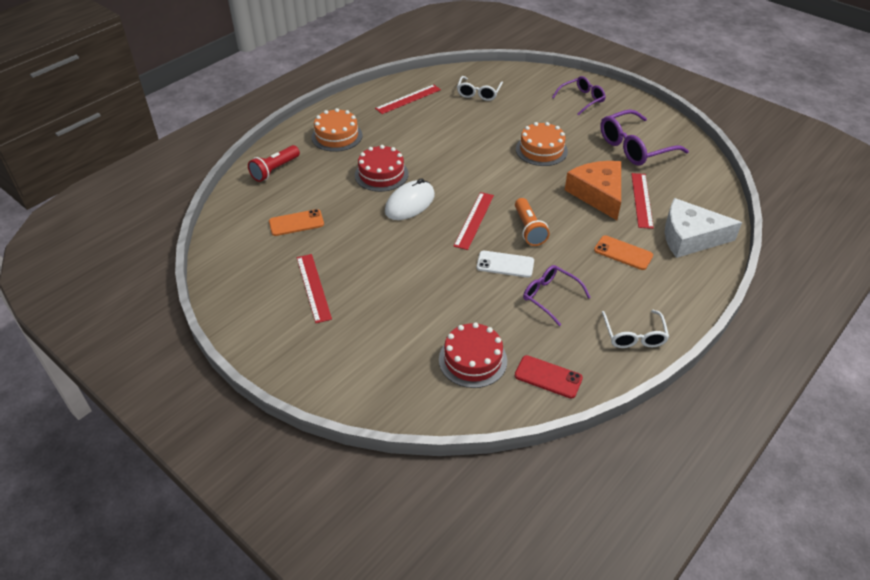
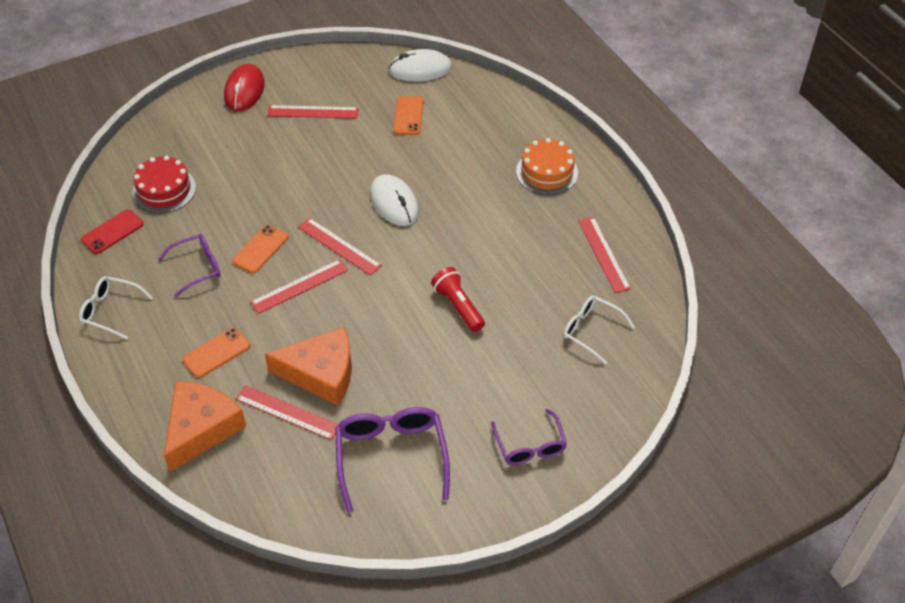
camera: 110 degrees right, 5 degrees up
(226, 232) = (420, 69): none -> white mouse
(275, 170) = (504, 114): red flashlight -> red flashlight (458, 306)
(297, 352) = (244, 90): none -> red mouse
(381, 174) = (456, 193): red cake -> none
(505, 264) = (260, 249): white phone -> orange phone
(529, 229) = (299, 286): orange flashlight -> red ruler
(541, 150) = (433, 351): orange cake -> none
(690, 237) = (201, 428): white cheese -> orange cheese

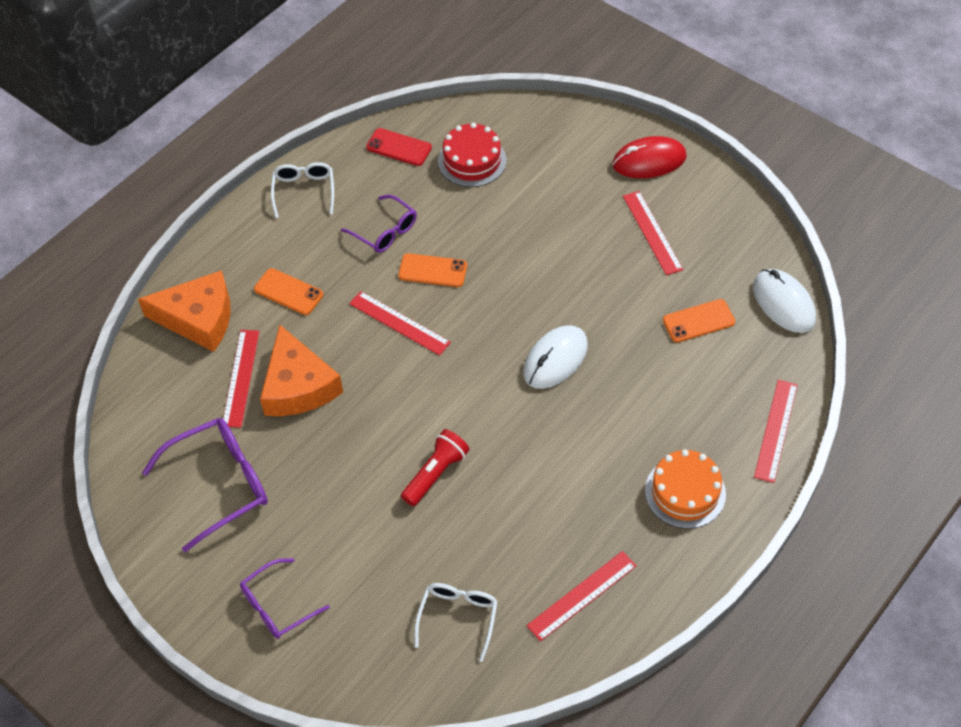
camera: 70 degrees right, 5 degrees up
(339, 246) = (469, 335): red ruler -> red ruler (775, 430)

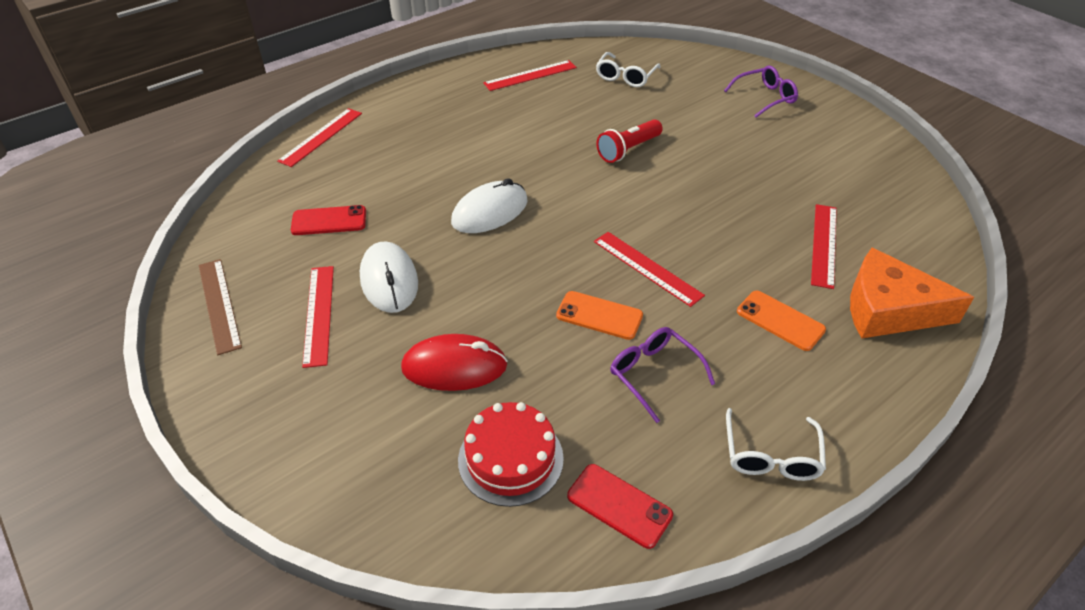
camera: 170 degrees left, 10 degrees down
(220, 484) = (827, 169): purple glasses -> none
(298, 386) = (760, 229): orange cheese -> none
(649, 161) = (262, 408): red mouse -> red mouse (454, 367)
(685, 492) = (422, 113): orange cake -> none
(698, 321) = (329, 221): orange phone -> red phone
(734, 226) = (219, 305): none -> brown ruler
(783, 303) = (233, 222): white mouse -> white mouse (389, 280)

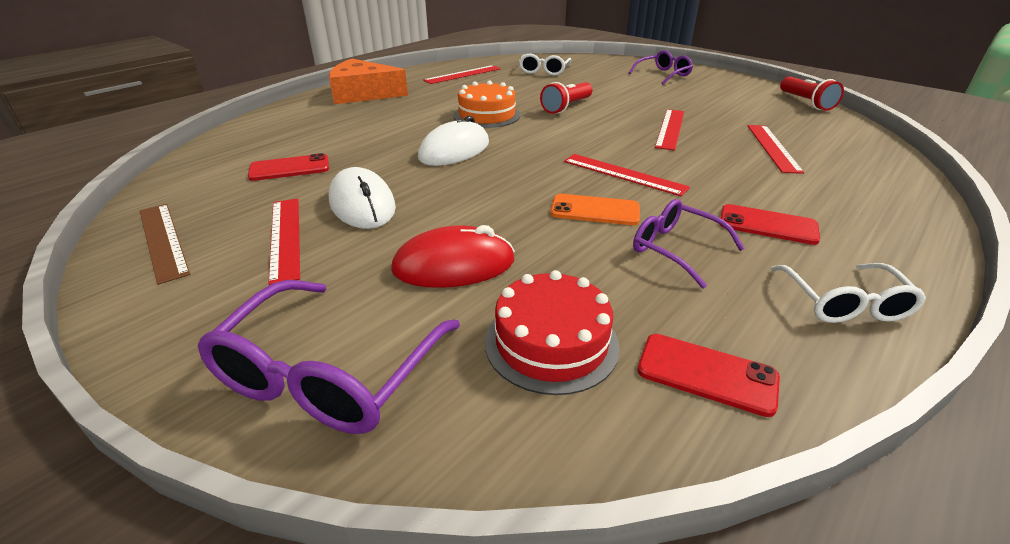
camera: 10 degrees left, 10 degrees down
(321, 137) = (276, 117): red ruler -> red ruler (670, 129)
(340, 462) = (328, 374): none -> purple glasses
(537, 156) = (487, 115): none -> orange cake
(755, 356) = (767, 225): none -> red phone
(780, 320) = (772, 198): orange phone -> none
(888, 309) = (862, 182): orange cheese -> orange cheese (363, 94)
(909, 169) = (806, 102): none -> red flashlight

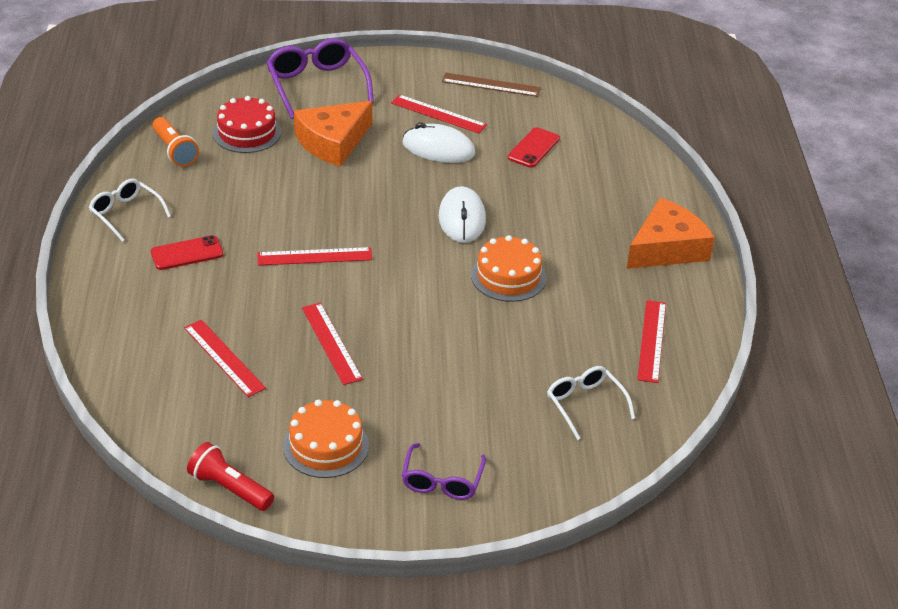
camera: 135 degrees right, 5 degrees up
(454, 265) = (333, 142): red mouse -> orange cheese
(566, 107) = (460, 331): red flashlight -> none
(595, 210) = (300, 212): orange phone -> none
(675, 249) = (230, 207): purple glasses -> none
(706, 374) = (174, 151): red phone -> orange flashlight
(723, 98) = (326, 446): none -> orange cake

